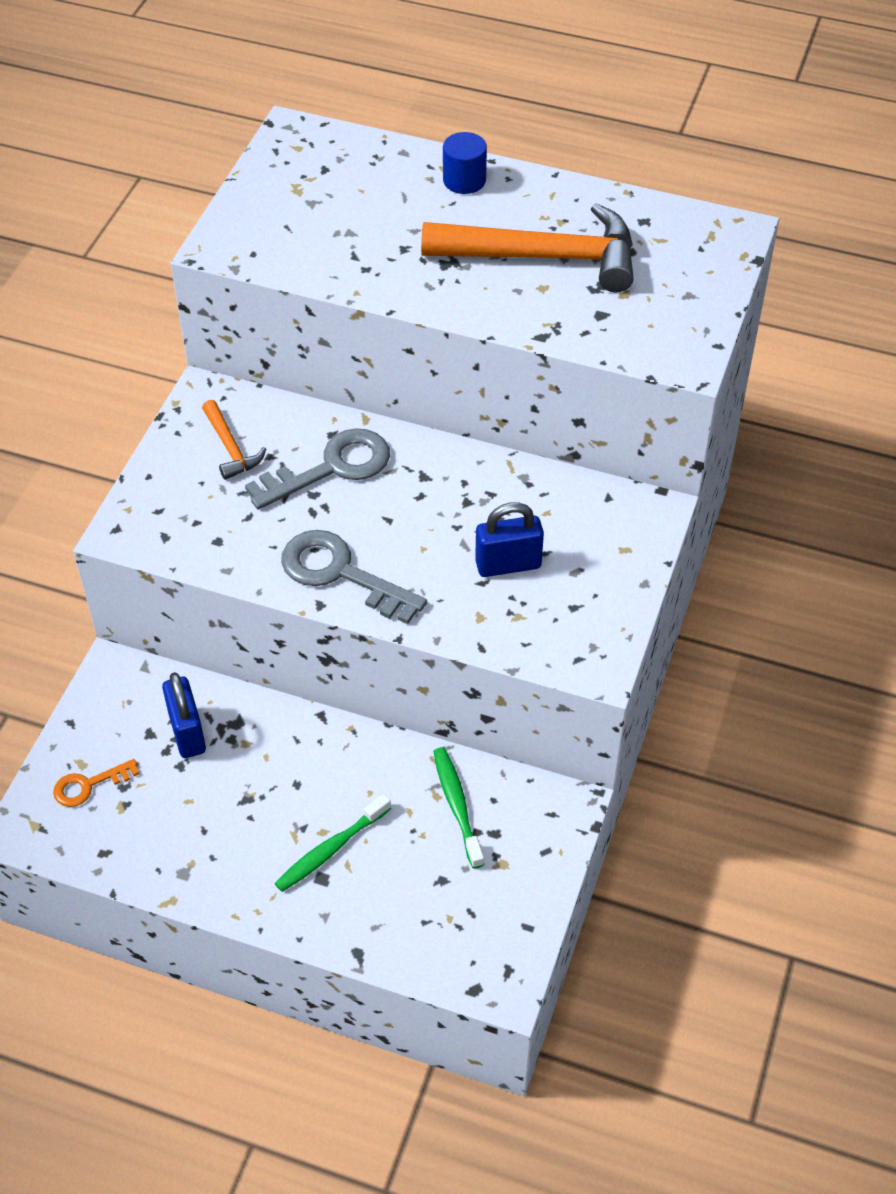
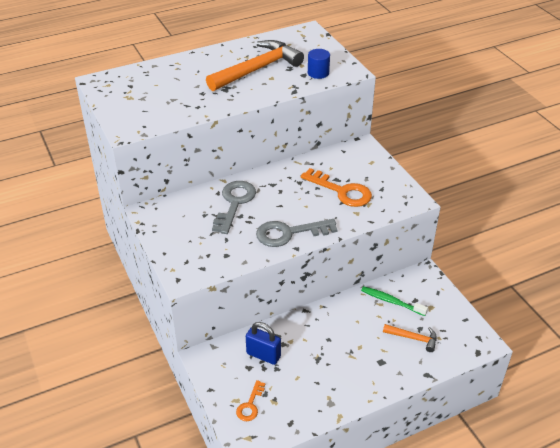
camera: 45 degrees left, 10 degrees down
(230, 447) = (184, 222): orange hammer -> orange hammer (413, 338)
(330, 849) = (371, 350): green toothbrush -> none
(464, 180) = (191, 62): blue cylinder -> blue cylinder (318, 73)
(508, 564) = (342, 191): blue padlock -> orange key

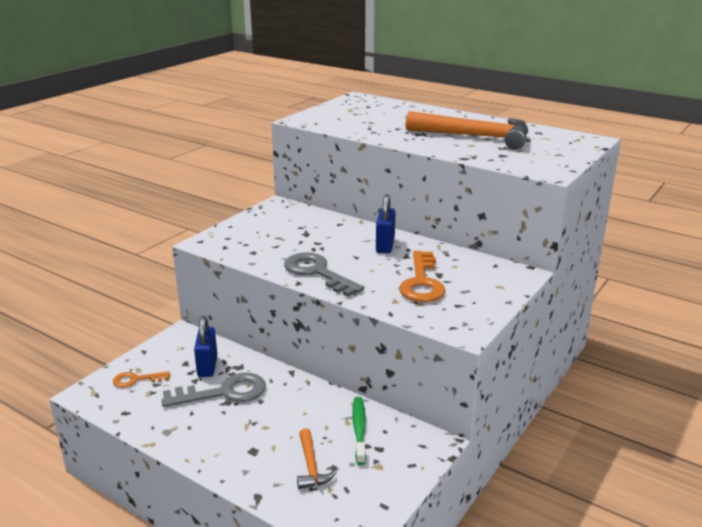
camera: 60 degrees right, 15 degrees down
(234, 203) = (333, 235): grey key -> grey key (224, 392)
(274, 185) = (385, 245): none -> blue padlock
(318, 73) = (518, 160): blue cylinder -> none

